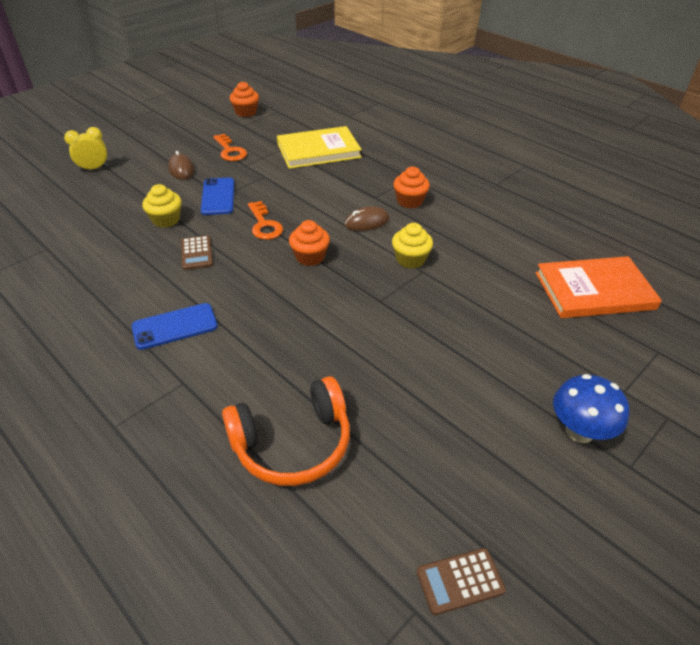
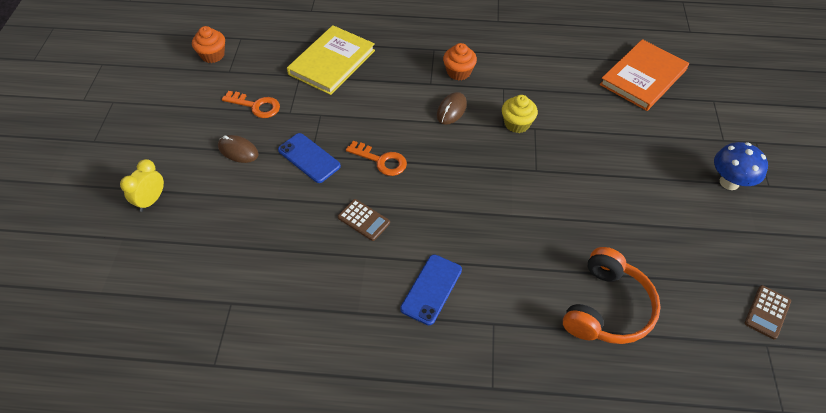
camera: 40 degrees left, 10 degrees up
(166, 220) = (296, 207): yellow cupcake -> none
(310, 257) = (450, 166): orange cupcake -> none

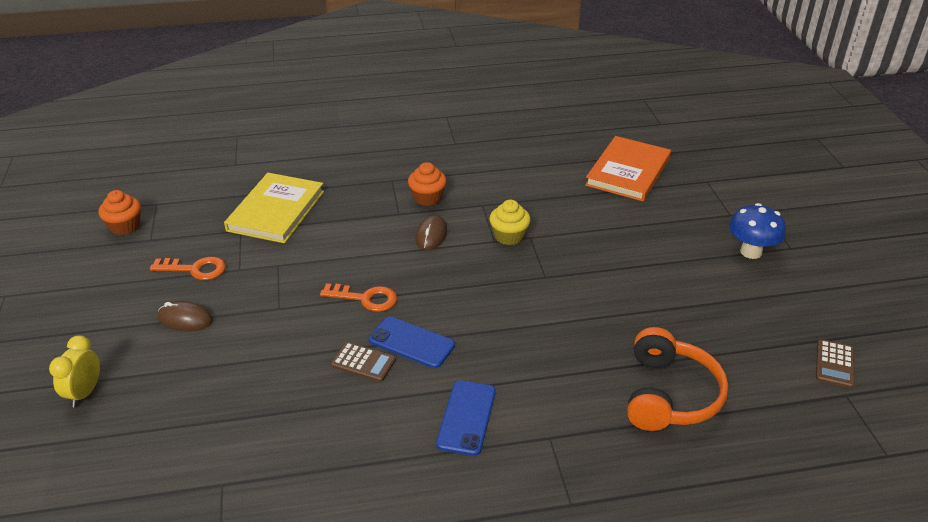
camera: 15 degrees left, 15 degrees down
(309, 158) = (277, 311): blue phone -> blue phone (411, 342)

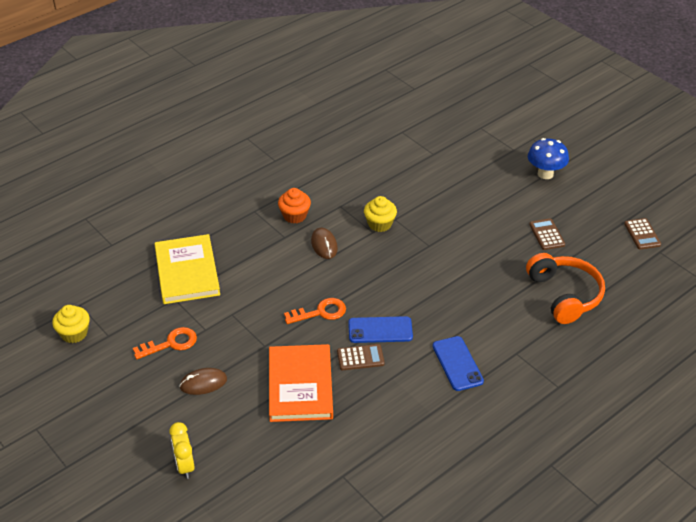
camera: 30 degrees left, 5 degrees up
(125, 226) = (74, 333): orange cupcake -> yellow cupcake
(628, 172) = (422, 139): orange book -> orange book (300, 385)
(700, 317) = (546, 234): none -> brown calculator

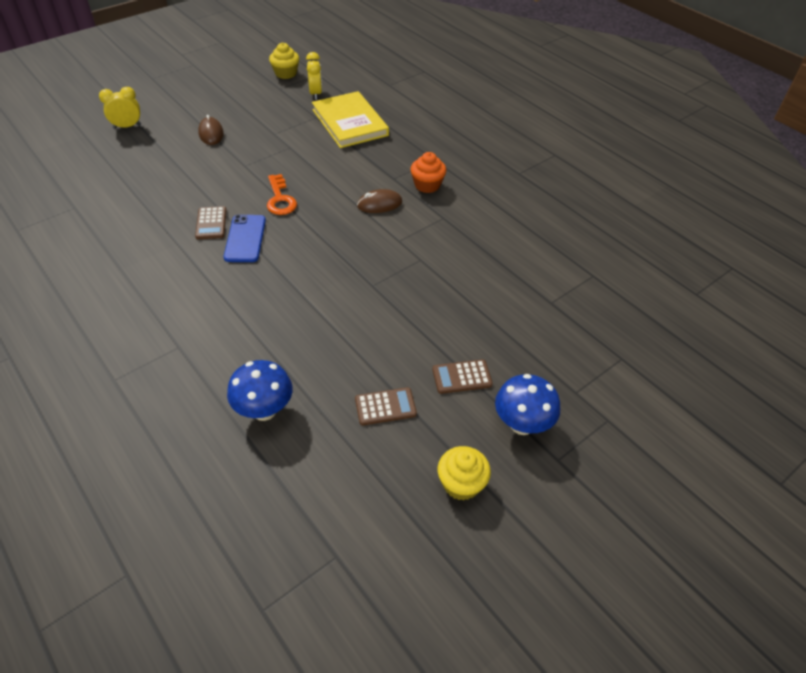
camera: 90 degrees right, 5 degrees up
(125, 303) = (315, 94): none -> yellow clock
(171, 343) = (262, 117): orange key -> none
(187, 272) = (350, 122): yellow book -> yellow book turned 75 degrees clockwise
(300, 385) = (189, 185): orange book -> none
(380, 224) = (412, 246): yellow cupcake -> yellow cupcake (461, 484)
(457, 363) = (179, 294): blue phone -> none
(565, 295) = (264, 410): orange headphones -> blue mushroom
(642, 234) = (379, 537): brown calculator -> brown calculator (462, 377)

